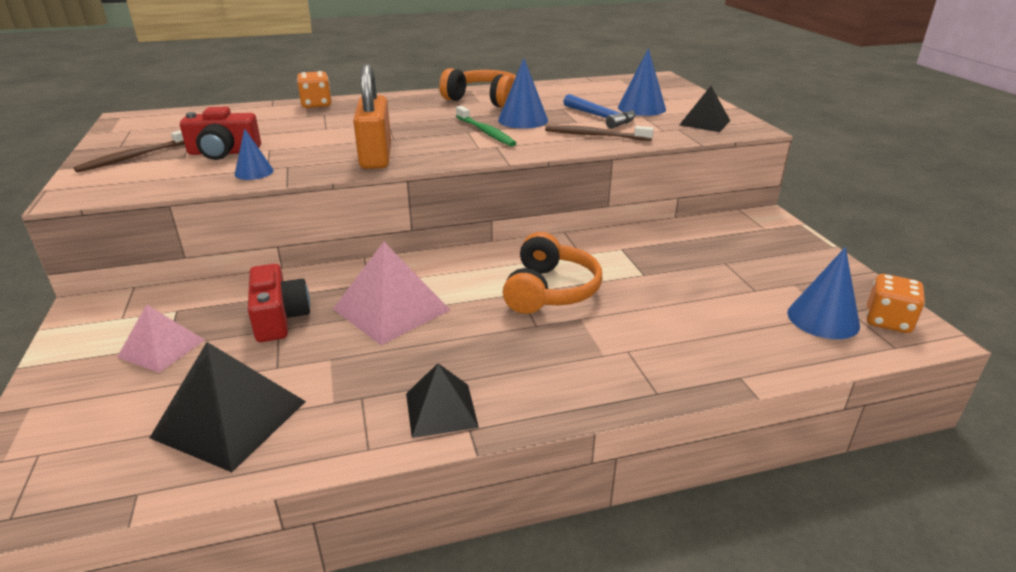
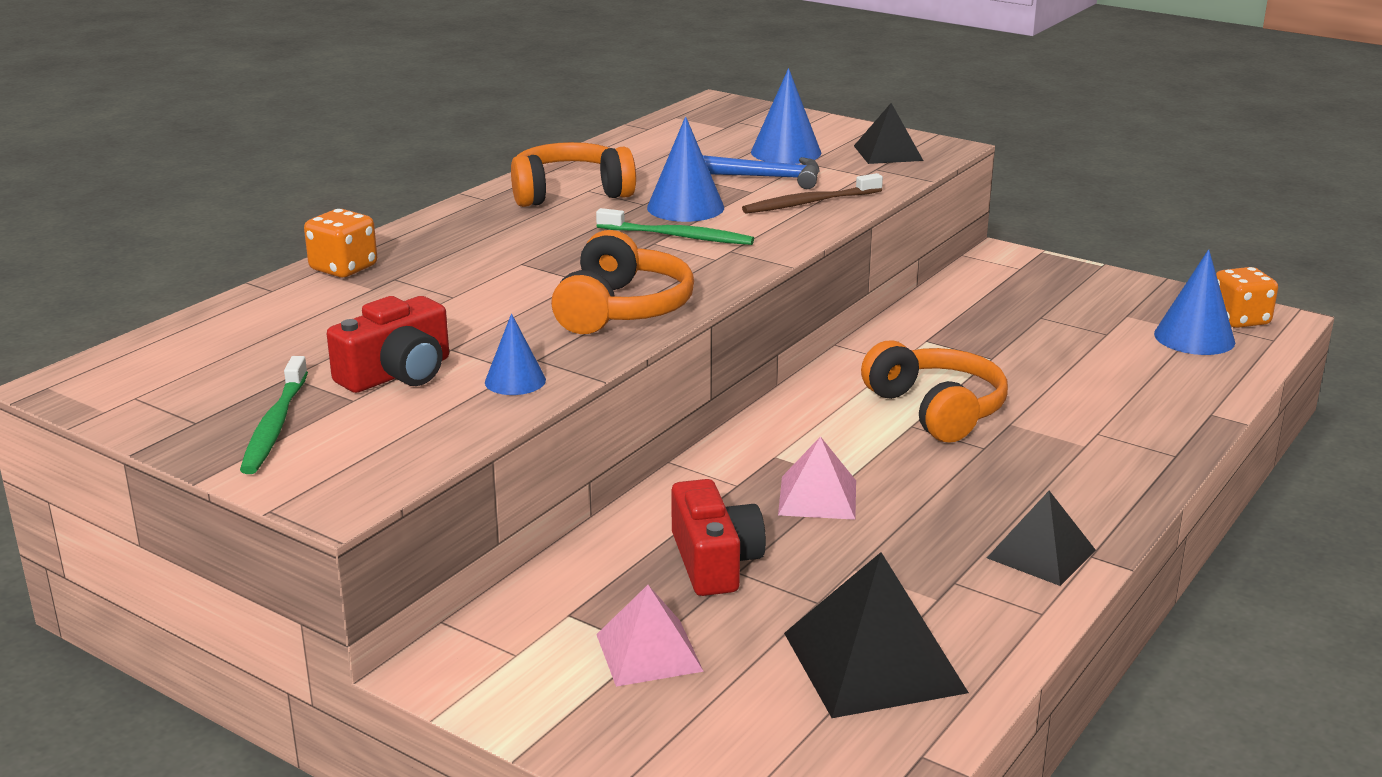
camera: 40 degrees left, 5 degrees down
(134, 157) = (274, 426): brown toothbrush -> green toothbrush
(279, 318) = (714, 561): red camera -> red camera turned 45 degrees clockwise
(376, 157) = (622, 309): orange padlock -> orange headphones
(391, 309) = (817, 497): pink pyramid -> pink pyramid, size x0.63

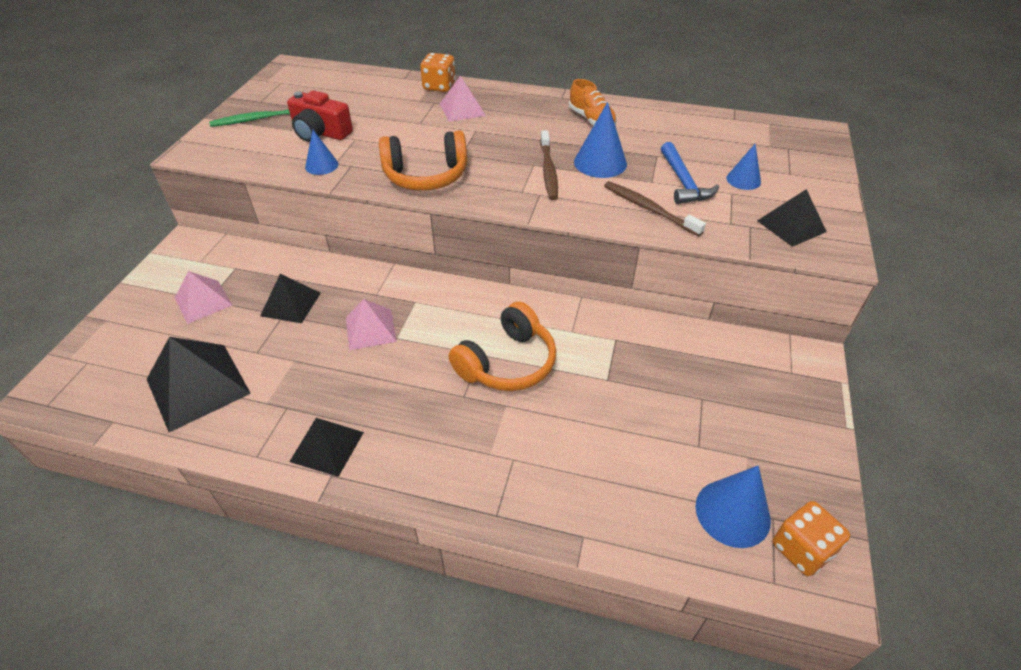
camera: 70 degrees right, 20 degrees up
(444, 262) = (462, 109): none -> pink pyramid
(570, 193) = (591, 120): orange headphones -> orange shoe
(678, 237) = (548, 170): green toothbrush -> brown toothbrush
(714, 561) = (291, 304): red camera -> black pyramid
(786, 152) = (743, 180): blue cone -> blue cone, size x0.62

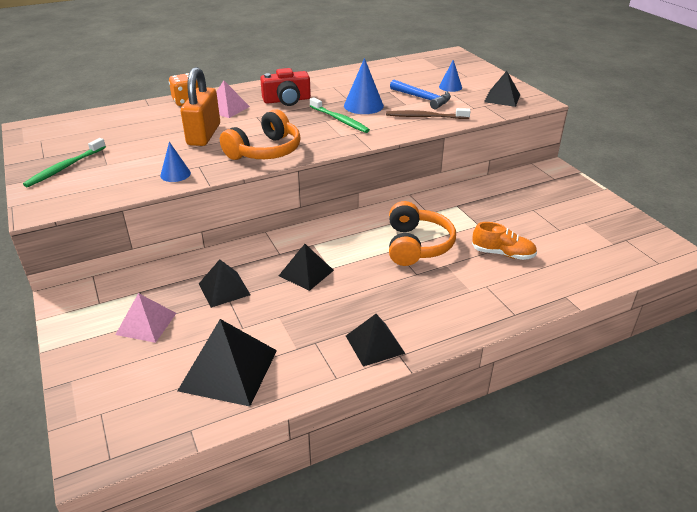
camera: 40 degrees left, 10 degrees down
(320, 132) = (138, 157): red camera -> red camera (287, 100)
(370, 329) = (306, 273): pink pyramid -> black pyramid
(402, 132) = (204, 135): none -> orange padlock
(548, 170) = (340, 120): brown toothbrush -> green toothbrush
(591, 120) = (323, 86): orange shoe -> orange shoe (503, 254)
(732, 512) = (609, 247): blue cone -> none
(801, 549) = (651, 244): orange dice -> none

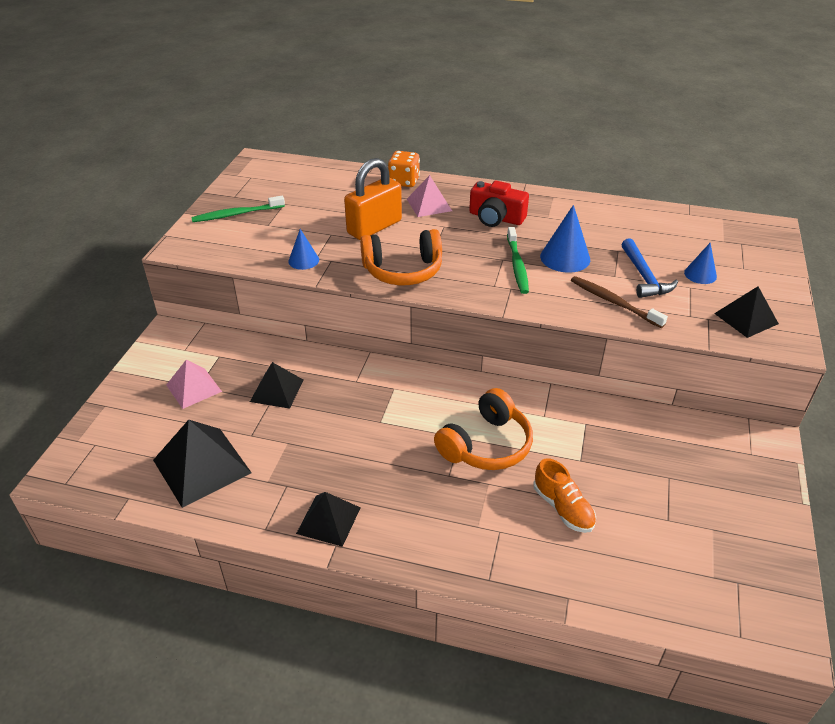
camera: 40 degrees right, 5 degrees up
(306, 273) = (355, 414): black pyramid -> none

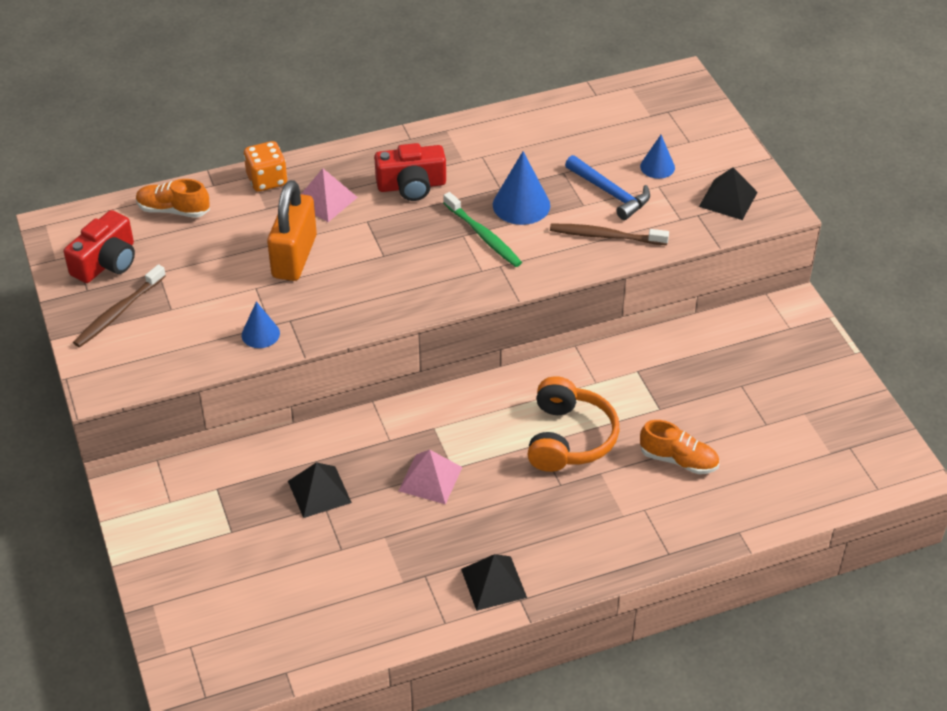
camera: 35 degrees left, 5 degrees up
(194, 388) = (228, 535): pink pyramid -> pink pyramid (430, 479)
(201, 466) = (325, 604): black pyramid -> none
(236, 214) = (118, 312): green toothbrush -> brown toothbrush
(262, 187) = (106, 262): none -> red camera
(330, 176) = (173, 210): none -> orange shoe
(403, 270) = (377, 296): orange headphones -> none

